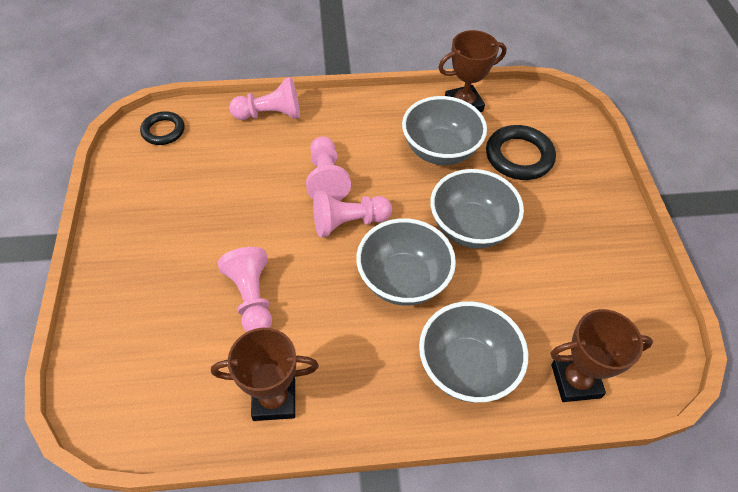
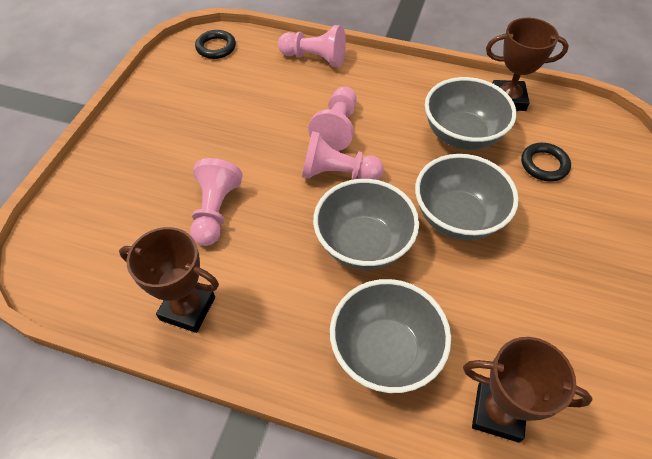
camera: 25 degrees right, 0 degrees up
(519, 156) = (544, 164): black ring -> black ring, size x0.64

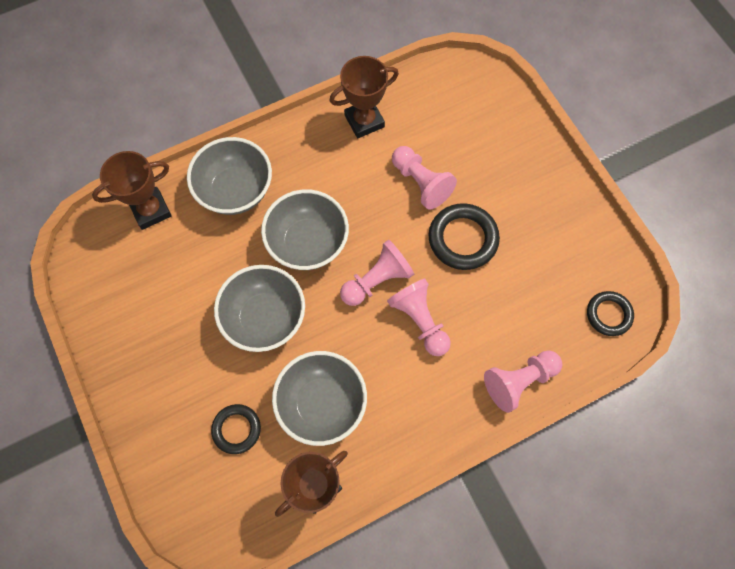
camera: 135 degrees right, 15 degrees up
(240, 149) = (463, 239): none -> black ring

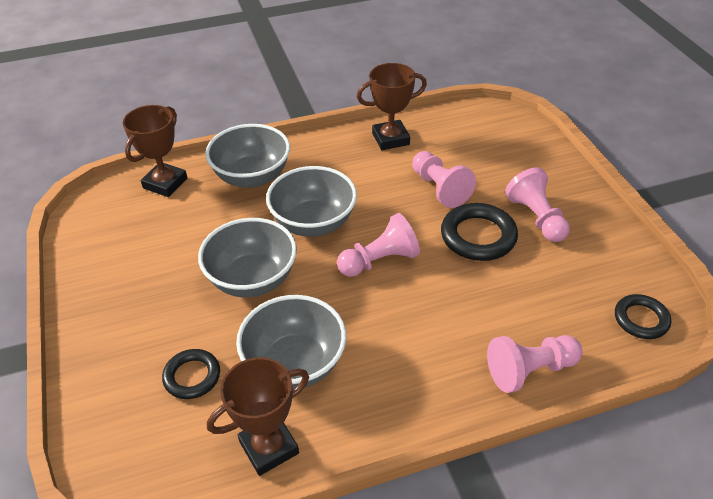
camera: 10 degrees right, 25 degrees down
(151, 210) = (165, 183): brown trophy -> brown trophy turned 45 degrees counterclockwise
(420, 320) = (421, 300): pink pawn -> pink pawn (536, 218)

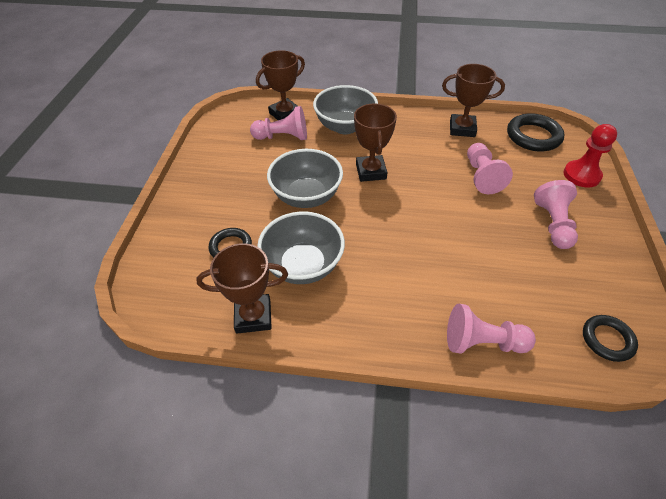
camera: 25 degrees right, 5 degrees up
(313, 223) = (371, 171): grey bowl -> brown trophy
(380, 261) = (405, 214): pink pawn -> pink pawn (283, 137)
(478, 236) = (494, 222): black ring -> black ring (533, 136)
(538, 154) = (581, 175): none -> red pawn

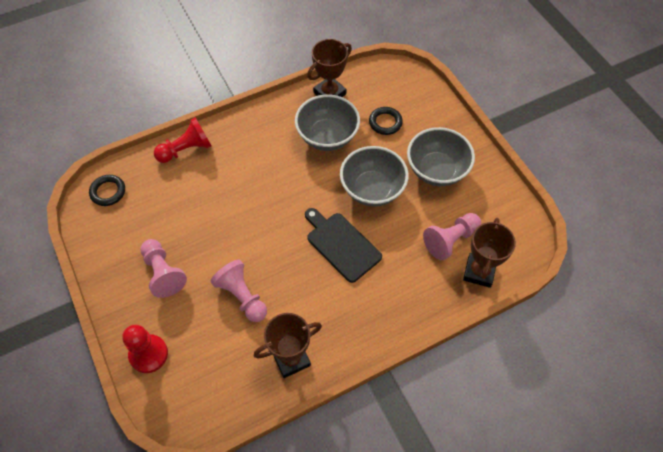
camera: 145 degrees right, 10 degrees up
(345, 126) = (407, 289): grey bowl -> grey bowl (436, 170)
(371, 171) = (341, 245): brown trophy -> black cutting board
(482, 342) = (186, 150): pink pawn -> red pawn
(533, 136) = (211, 392): black ring -> none

